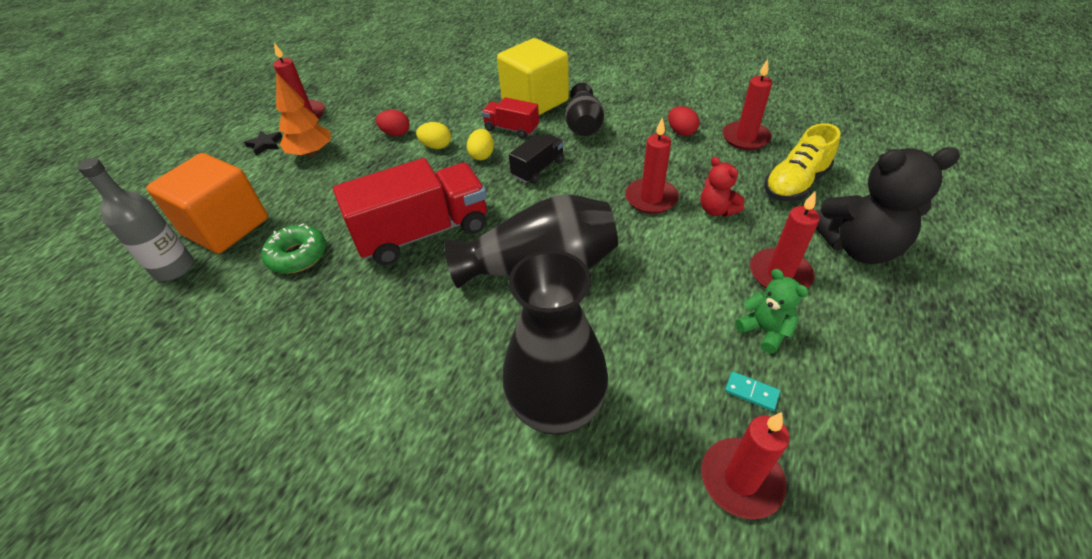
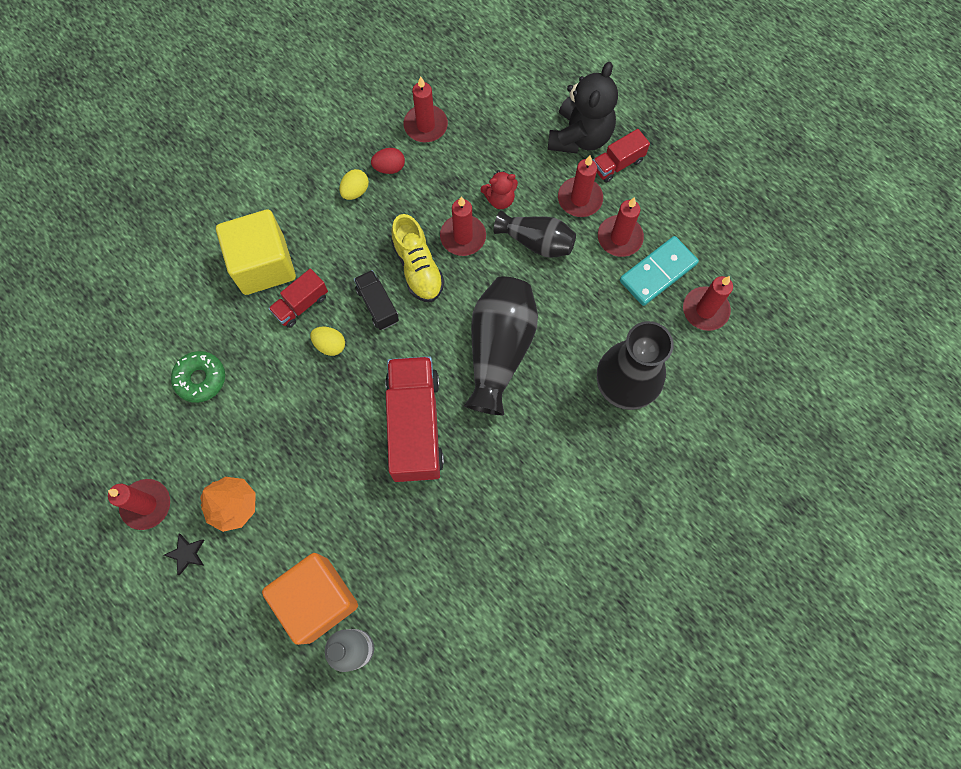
camera: 70 degrees left, 25 degrees up
(298, 256) = (393, 536): green donut -> green donut (200, 379)
(396, 133) = (245, 415): red egg -> none
(436, 146) = (291, 382): yellow egg -> yellow egg (355, 191)
(583, 125) = (332, 240): black vase -> black vase (536, 242)
(751, 392) = (658, 272): turquoise domino -> turquoise domino, size x2.36
(764, 330) = (619, 238): green teddy bear -> red candle
(795, 184) = (499, 129): yellow shoe -> yellow shoe (418, 268)
(861, 294) = (617, 164): none -> red truck

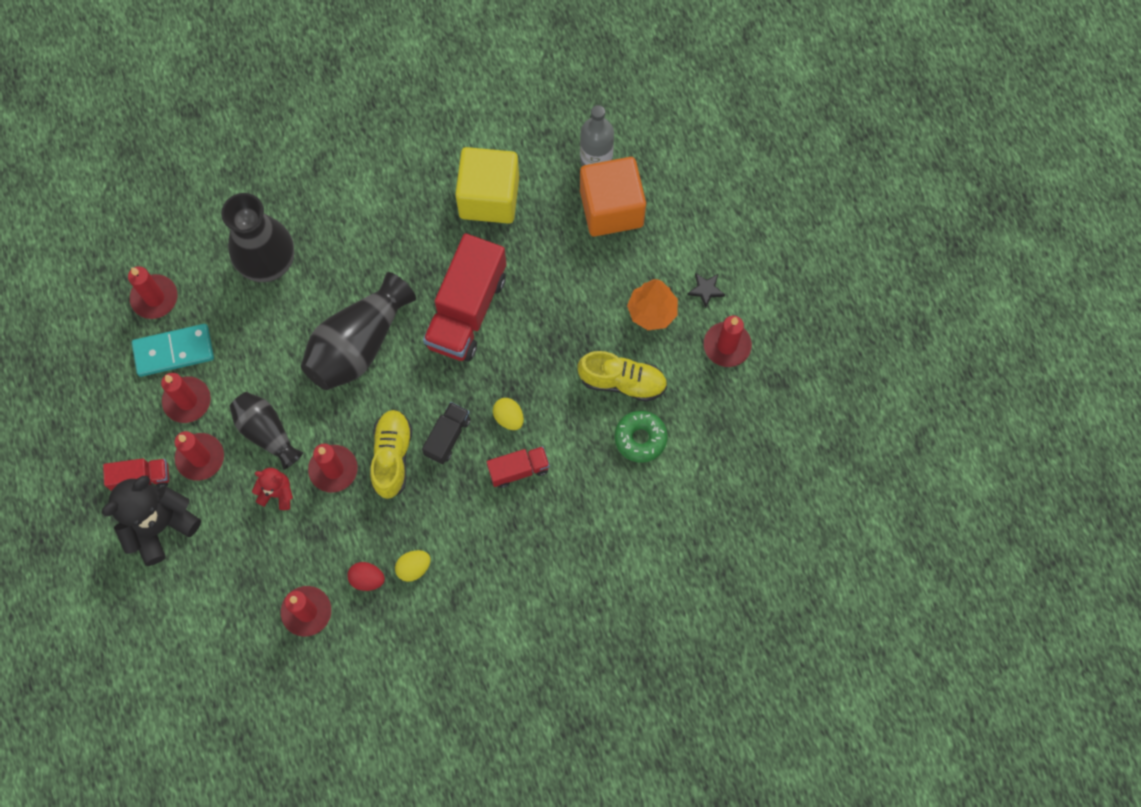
camera: 155 degrees left, 0 degrees up
(237, 424) = (622, 381): none -> yellow shoe
(263, 265) = (538, 528): yellow cube -> yellow cube (489, 197)
(378, 305) = (447, 437): black truck -> black truck turned 150 degrees counterclockwise

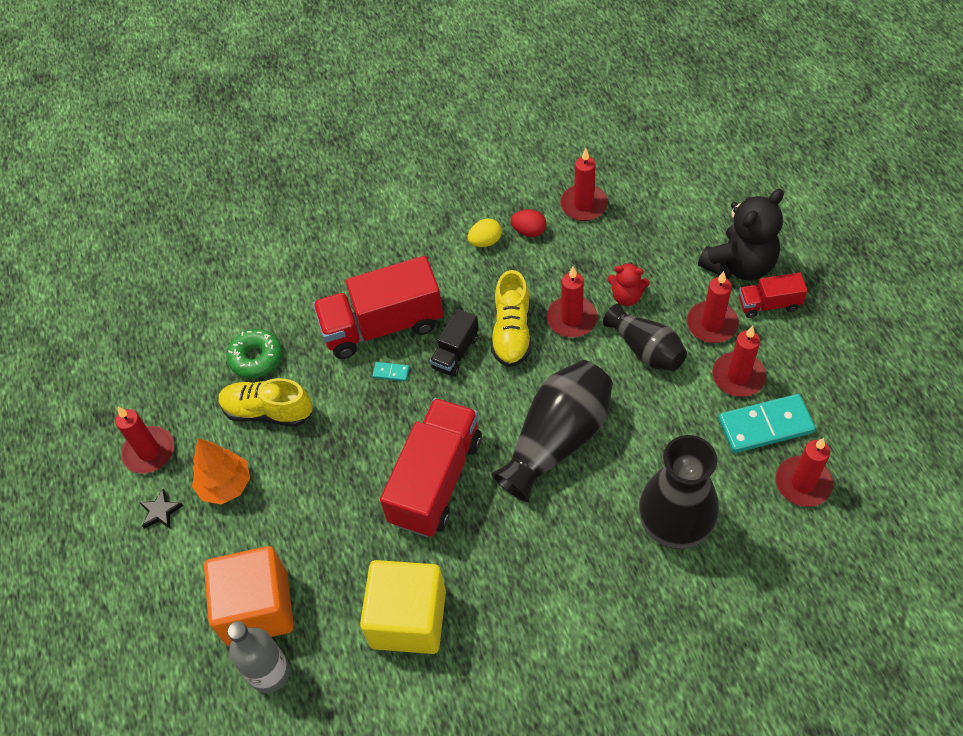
camera: 175 degrees left, 15 degrees down
(509, 418) = (391, 372): yellow egg -> turquoise domino
(518, 470) = (382, 325): red truck -> red truck, size x1.98

